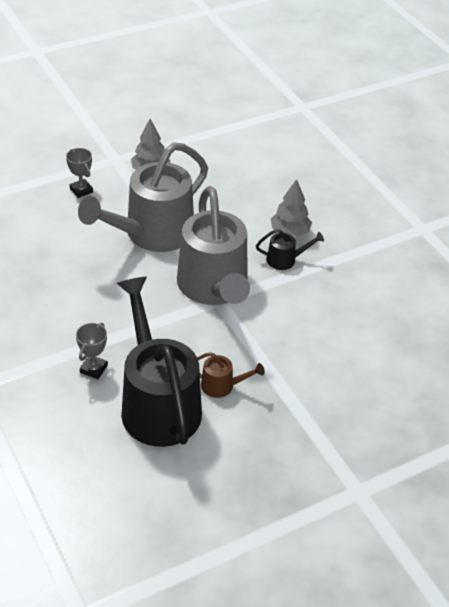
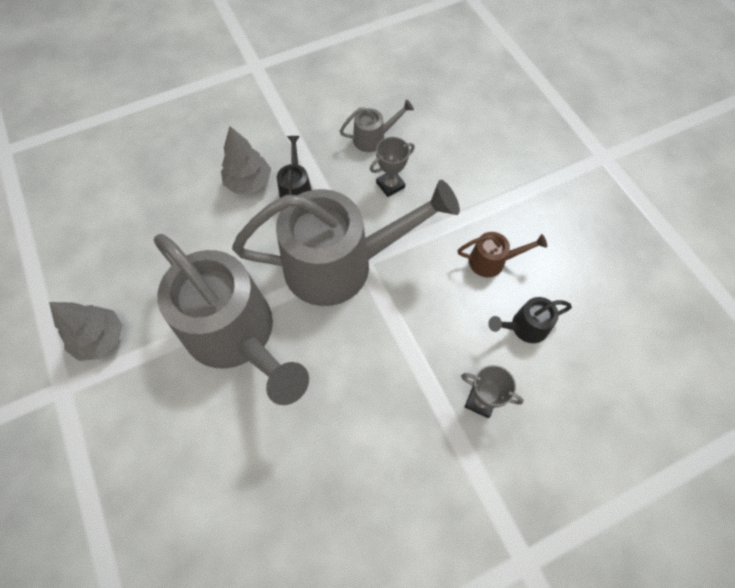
camera: 85 degrees left, 20 degrees up
(81, 190) = (127, 437): grey trophy -> grey trophy (390, 185)
(157, 403) = (524, 327): black watering can -> black watering can, size x0.41
(222, 386) = (492, 261): brown watering can -> brown watering can turned 75 degrees clockwise
(350, 308) = (374, 138): none -> grey watering can

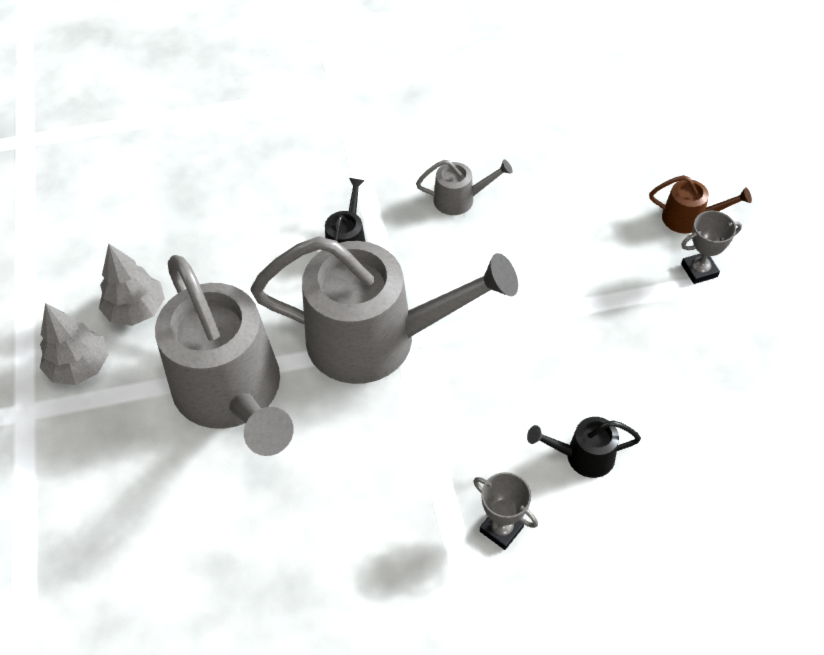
camera: 15 degrees right, 10 degrees down
(249, 182) = (294, 225): grey tree -> grey tree (136, 310)
(390, 185) = (464, 258): grey trophy -> grey trophy (699, 270)
(492, 261) = (566, 371): brown watering can -> brown watering can (689, 218)

